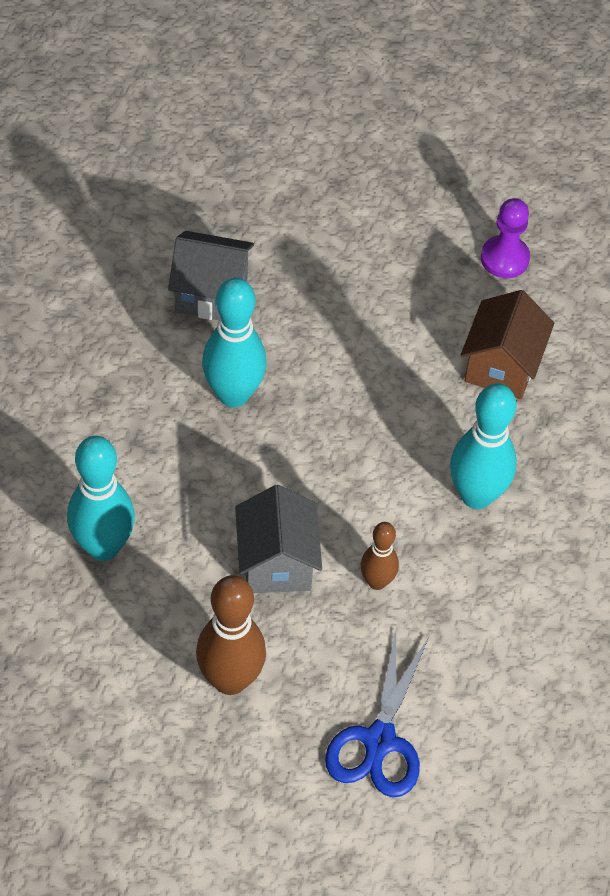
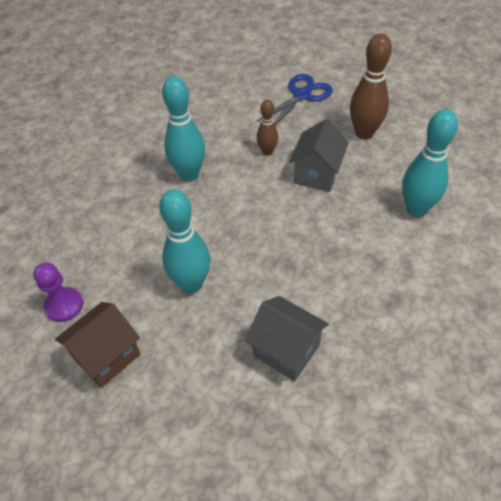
camera: 150 degrees left, 5 degrees down
(233, 394) = (301, 271): turquoise bowling pin -> turquoise bowling pin (191, 284)
(501, 366) = (123, 235): brown house -> brown house (107, 356)

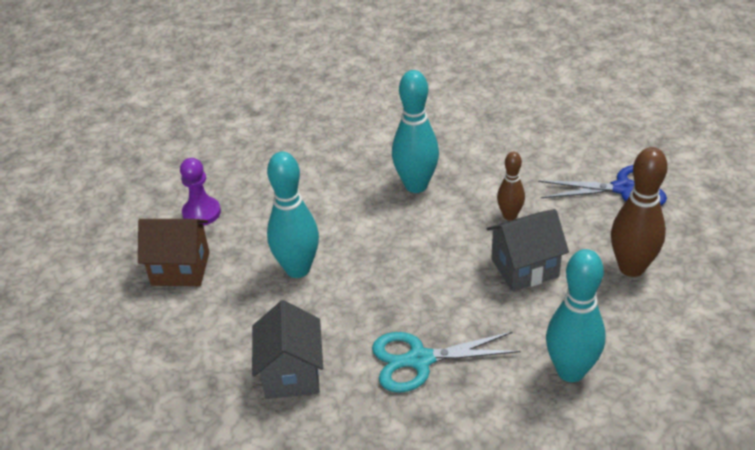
camera: 50 degrees right, 10 degrees down
(341, 271) = (420, 360): none -> turquoise scissors

